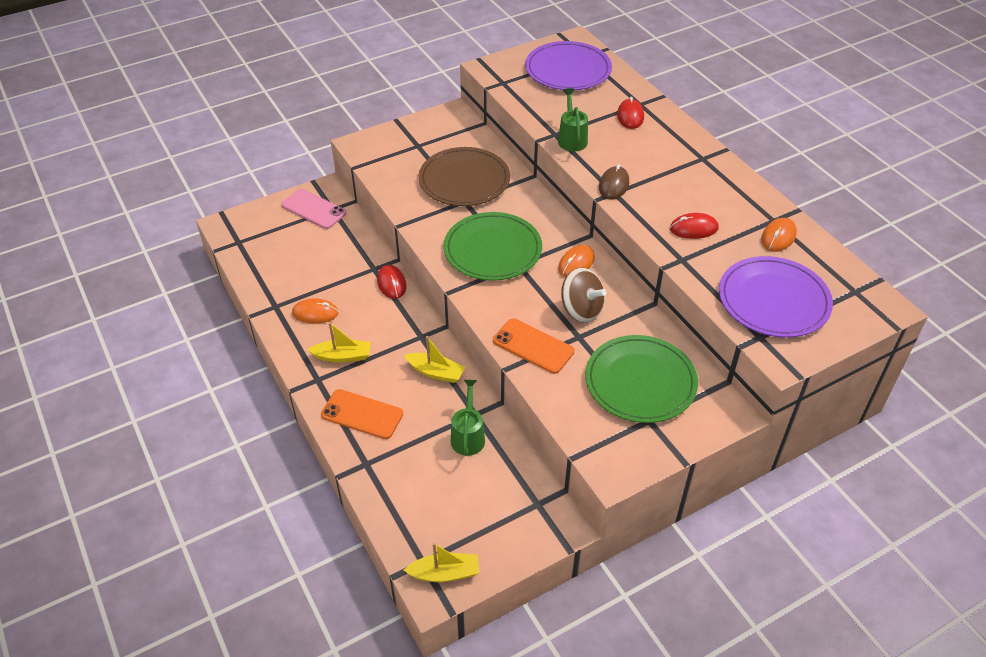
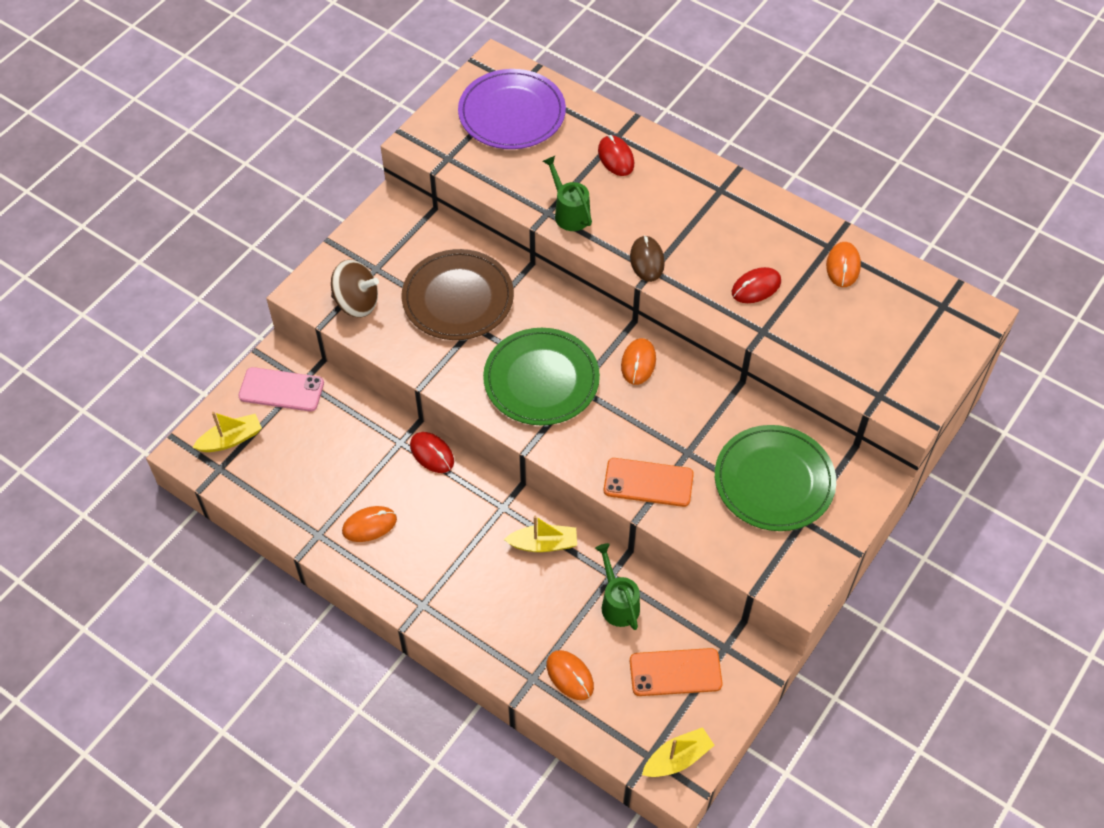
camera: 25 degrees left, 10 degrees up
(342, 356) = (433, 565): yellow boat -> yellow boat (231, 439)
(362, 414) = (495, 625): orange phone -> orange phone (675, 672)
(396, 474) = (570, 676): none -> orange mouse
(581, 310) = (673, 419): brown spinning top -> brown spinning top (356, 302)
(773, 300) = (873, 347): purple plate -> none

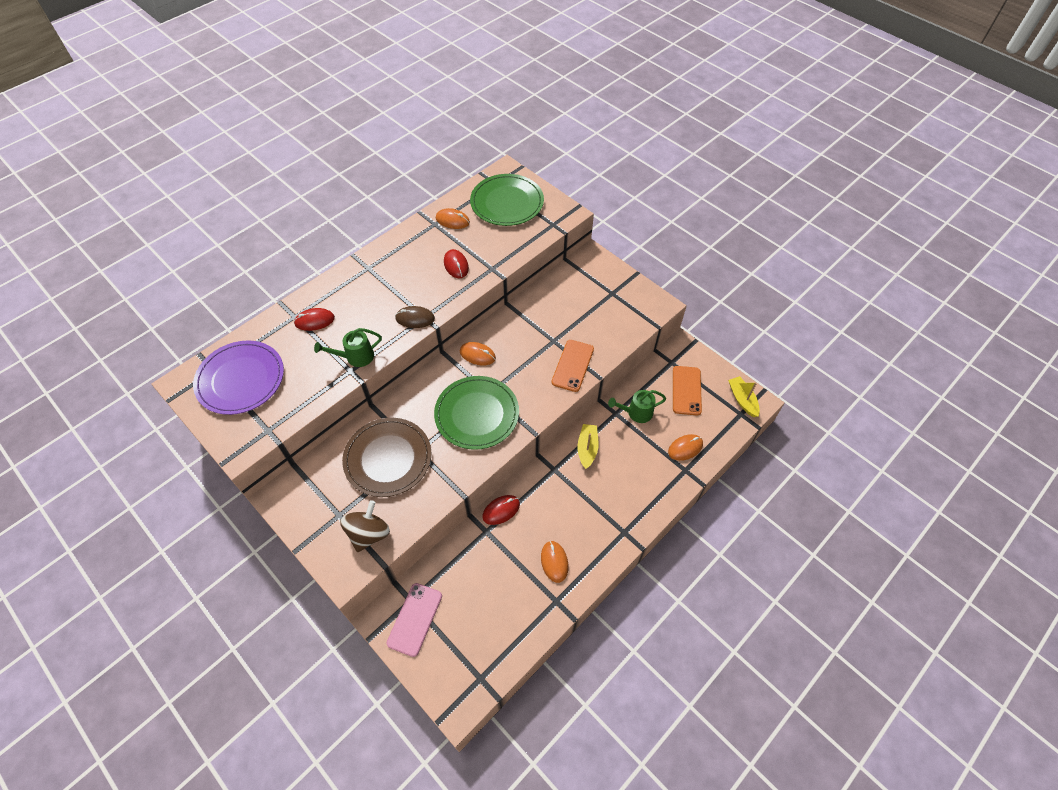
camera: 80 degrees left, 0 degrees up
(231, 439) = (454, 666): yellow boat -> none
(774, 481) = (582, 301): green plate -> green plate (507, 202)

